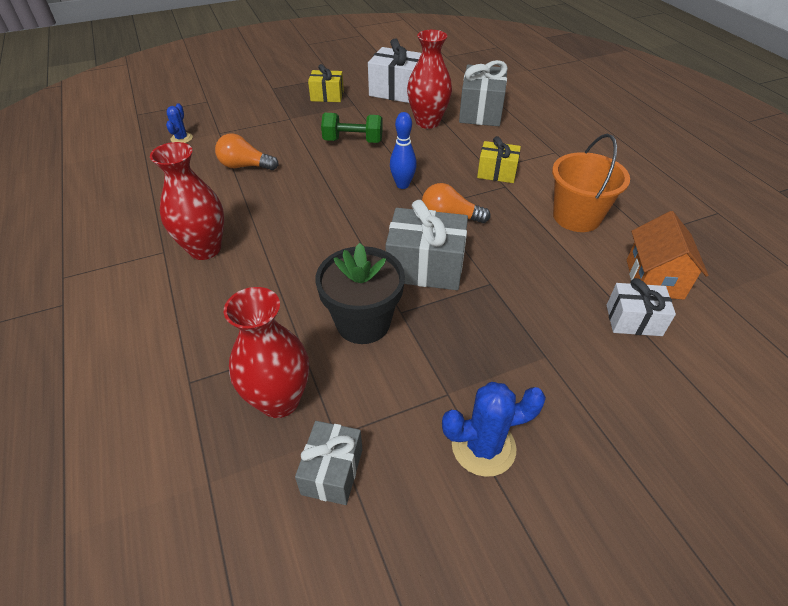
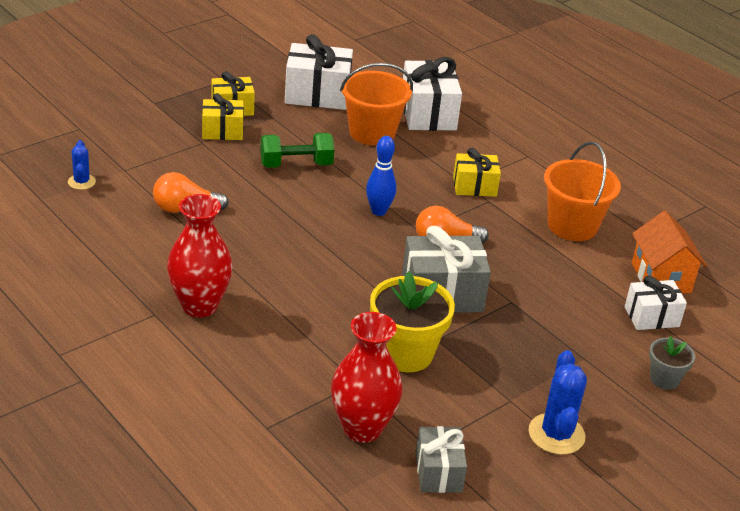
camera: 20 degrees left, 10 degrees down
(310, 111) = (222, 131): none -> yellow gift
(363, 322) = (405, 353): black flower pot -> yellow flower pot
(427, 122) = (372, 132): red vase -> orange bucket
(481, 112) = (428, 113): grey gift -> white gift
(483, 446) = (556, 434): blue cactus -> blue cactus turned 60 degrees counterclockwise
(630, 397) = (664, 379): none -> grey flower pot

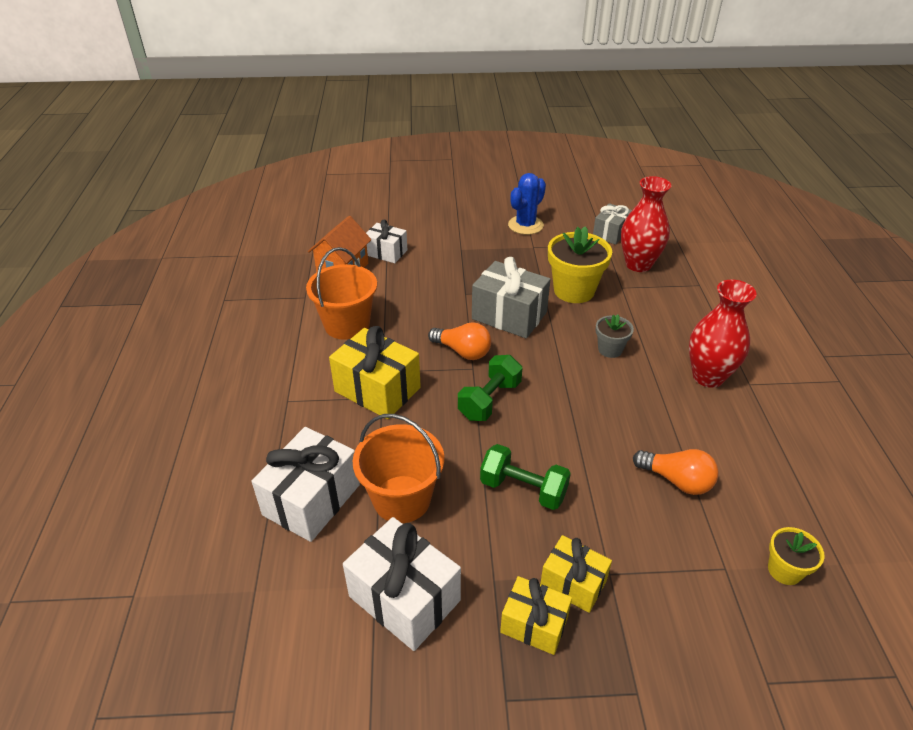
camera: 140 degrees left, 5 degrees up
(81, 182) = (784, 570): blue cactus -> yellow flower pot
(378, 211) = (489, 400): blue bowling pin -> green dumbbell
(474, 186) = (377, 390): yellow gift -> yellow gift, size x1.62
(664, 379) = (429, 225): grey flower pot -> grey flower pot (610, 349)

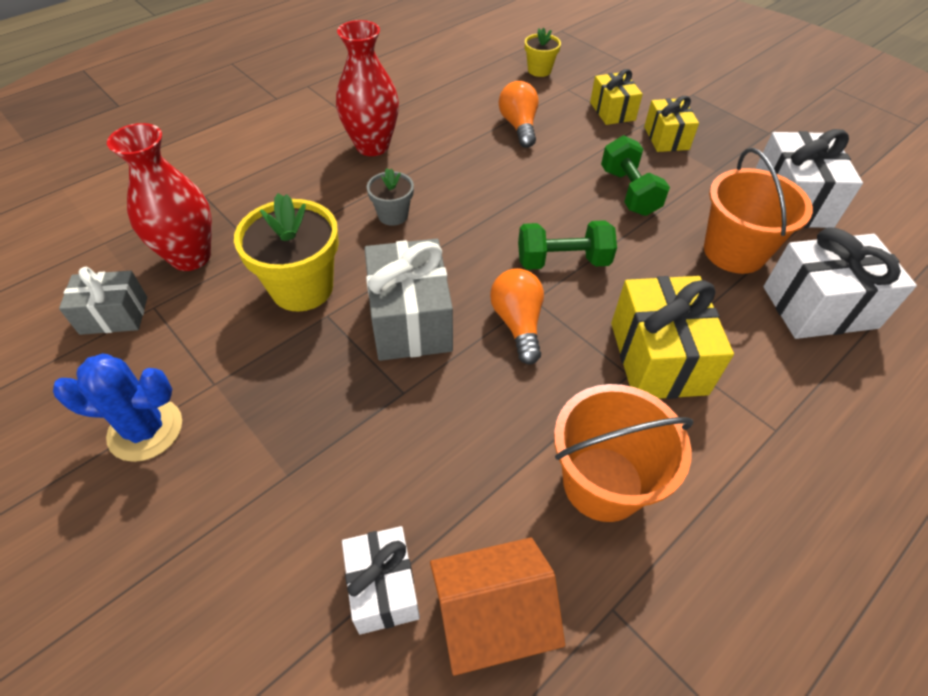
camera: 130 degrees left, 10 degrees up
(534, 624) = (715, 141): yellow gift -> yellow gift (612, 111)

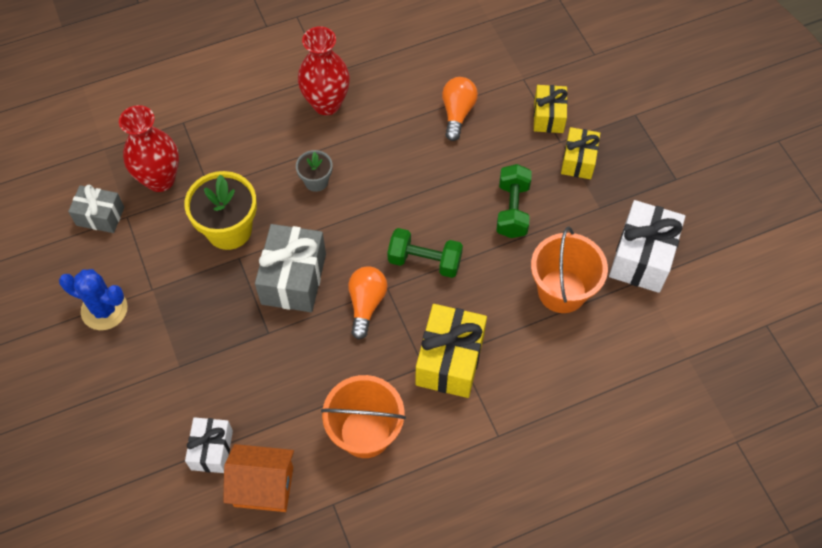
camera: 20 degrees right, 10 degrees up
(539, 70) = (509, 48): yellow flower pot -> none
(819, 307) = (594, 357): white gift -> none

